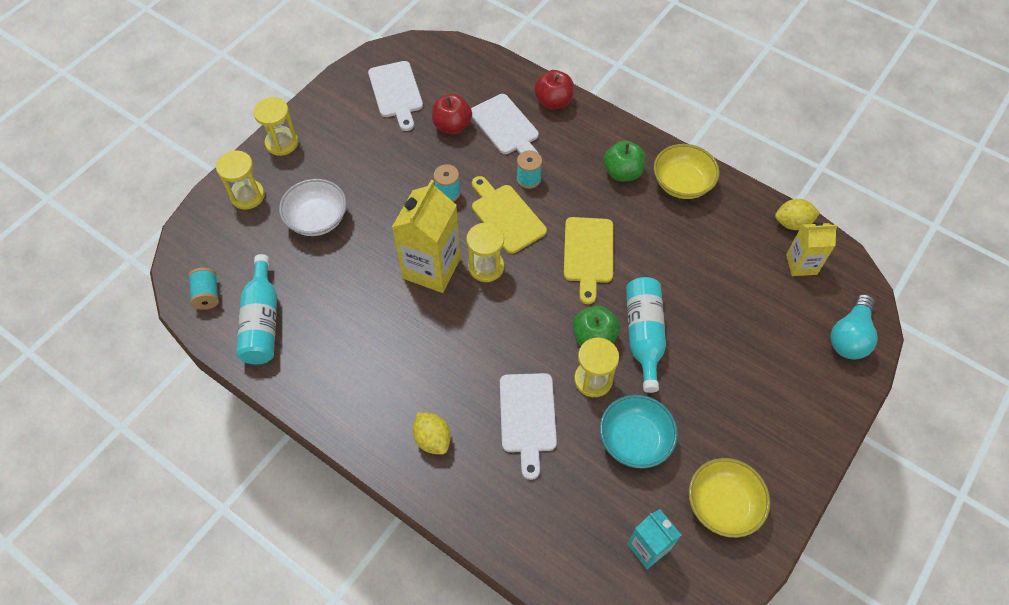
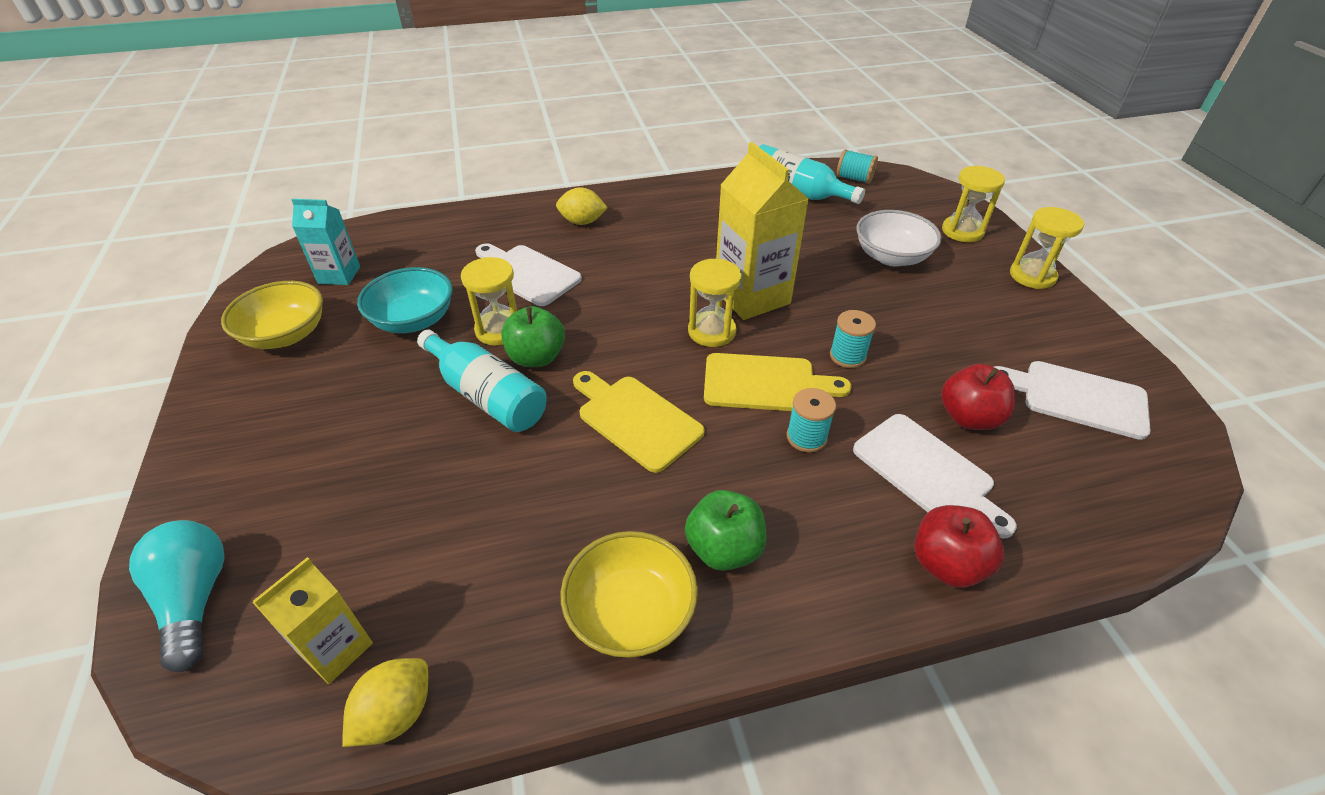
camera: 130 degrees right, 15 degrees down
(506, 127) = (927, 471): white cutting board -> white cutting board turned 135 degrees counterclockwise

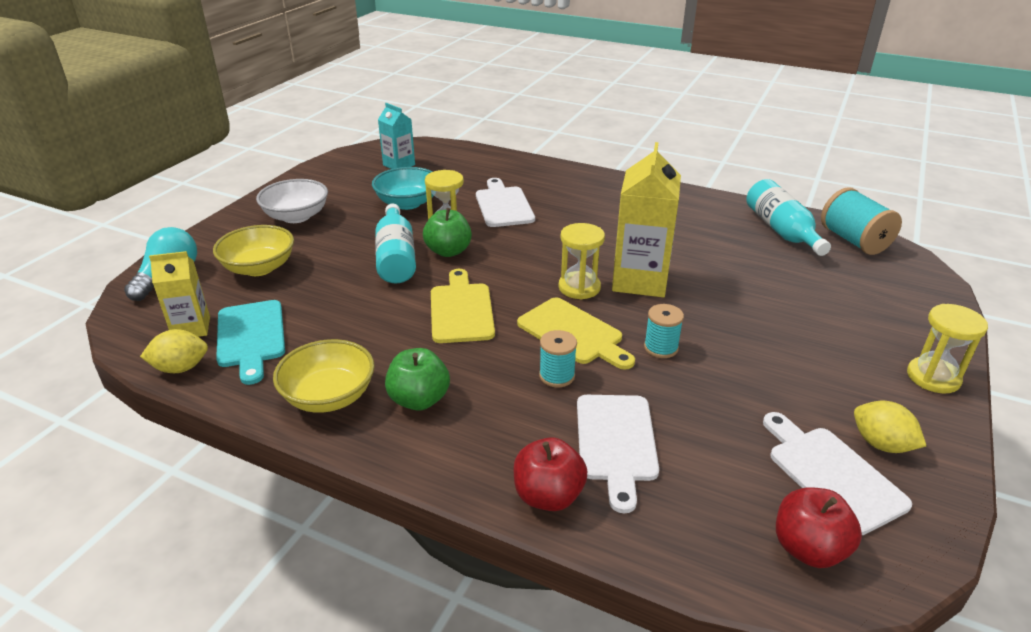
camera: 40 degrees right, 10 degrees down
(286, 335) = (337, 183): yellow bowl -> yellow bowl (259, 268)
(438, 604) = (251, 337): none -> turquoise cutting board
(582, 222) = (580, 190): yellow lemon -> yellow lemon (881, 444)
(854, 178) = (853, 241): turquoise spool -> turquoise spool, size x1.68
(891, 257) = (802, 305): white bowl -> white bowl (296, 216)
(962, 231) = (908, 317): yellow hourglass -> none
(968, 418) = (703, 432): red apple -> red apple (808, 548)

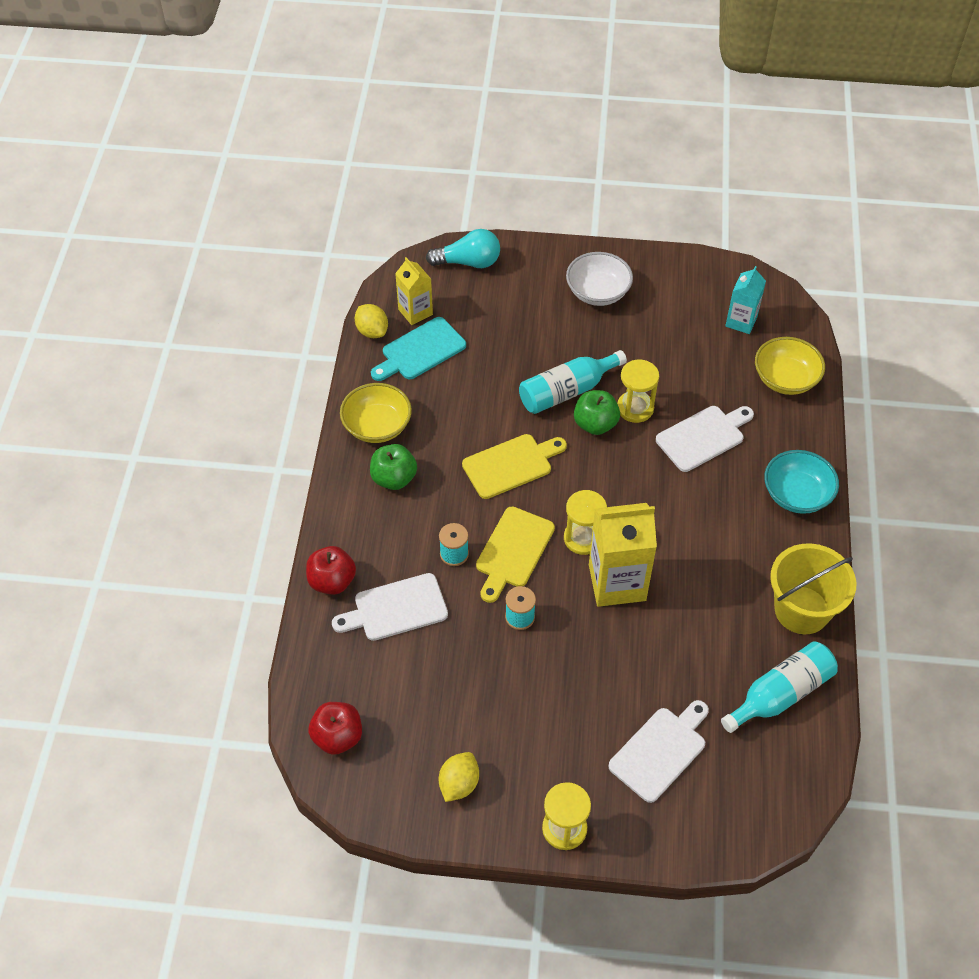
camera: 70 degrees right, 20 degrees up
(259, 268) = (507, 309): yellow bowl -> yellow bowl (785, 379)
(407, 203) = (665, 361): turquoise bowl -> turquoise bowl (796, 494)
(700, 204) = (801, 610): none -> yellow bucket
(831, 475) = (412, 749): white cutting board -> white cutting board (660, 751)
(853, 241) = (794, 766): turquoise spool -> none

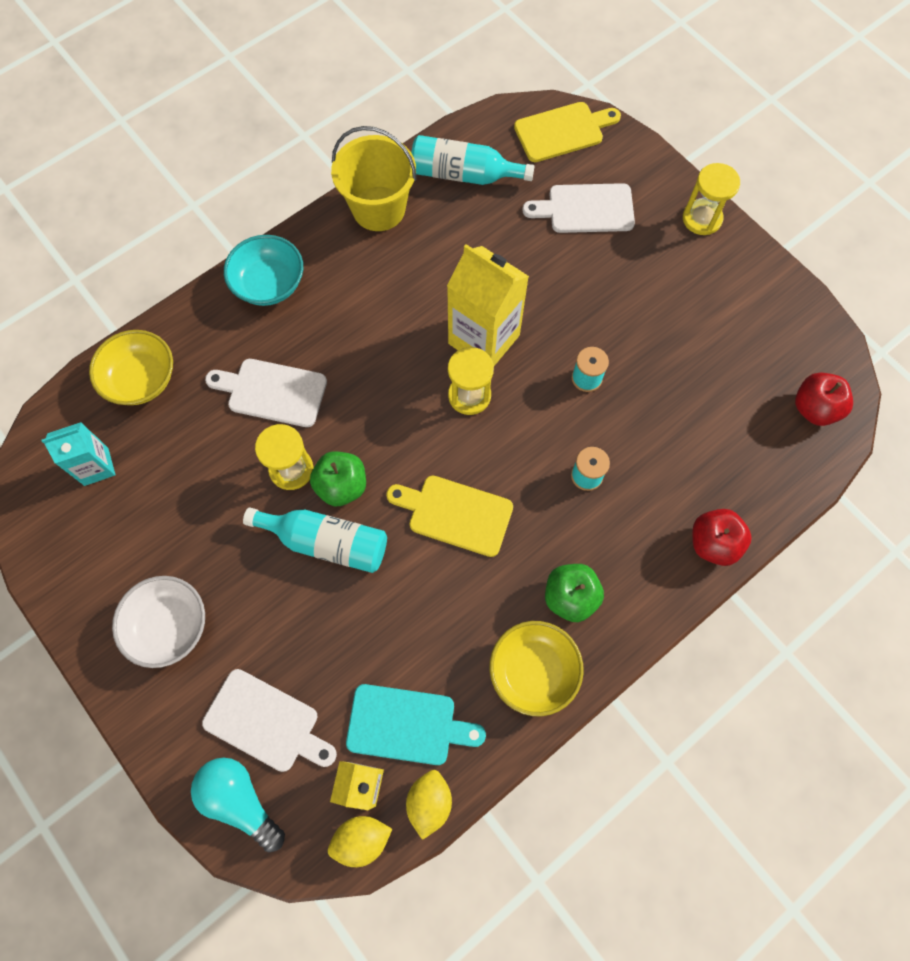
camera: 135 degrees left, 15 degrees up
(396, 609) = (679, 470): white cutting board -> white cutting board (266, 722)
(459, 784) = (749, 302): yellow lemon -> yellow lemon (361, 839)
(513, 551) = (535, 435): yellow cutting board -> yellow cutting board (562, 131)

